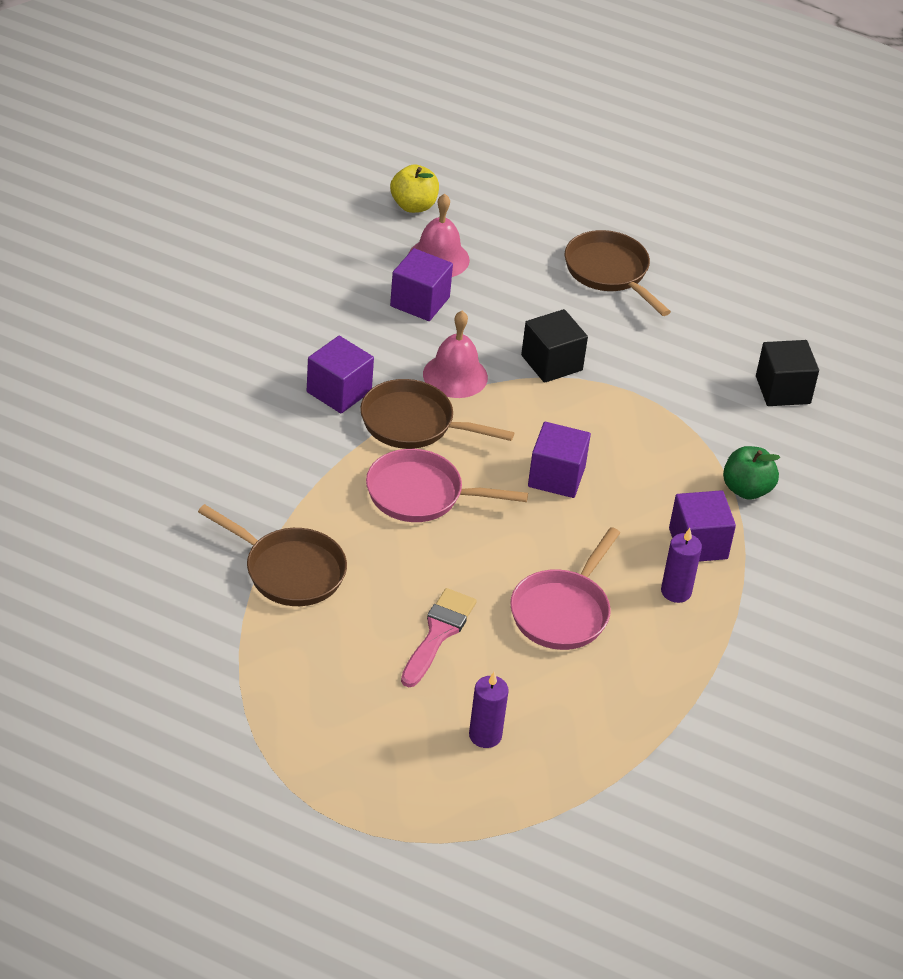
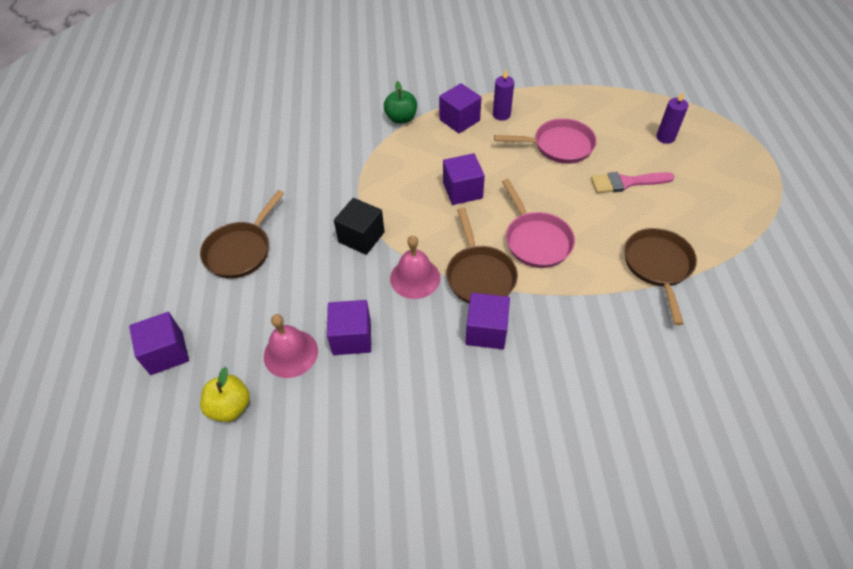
camera: 115 degrees left, 10 degrees up
(511, 188) = (166, 353): none -> purple cube
(783, 390) = (304, 134): black cube -> none

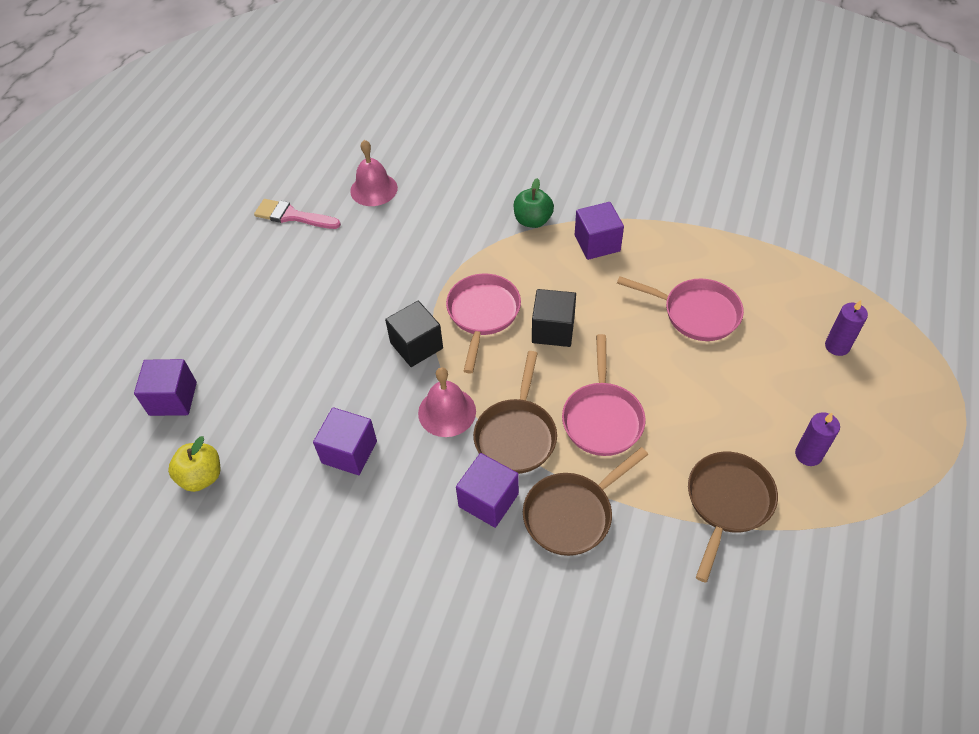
camera: 25 degrees right, 0 degrees up
(241, 250) = (291, 317): brown pan -> brown pan (572, 514)
(290, 353) = (283, 445): pink bell -> pink bell (374, 189)
(401, 197) = (482, 314): none -> pink pan
(462, 190) = (553, 330): purple cube -> black cube
(501, 115) = (649, 252): purple candle -> purple candle (808, 455)
(626, 182) = (751, 387): pink brush -> pink brush (292, 216)

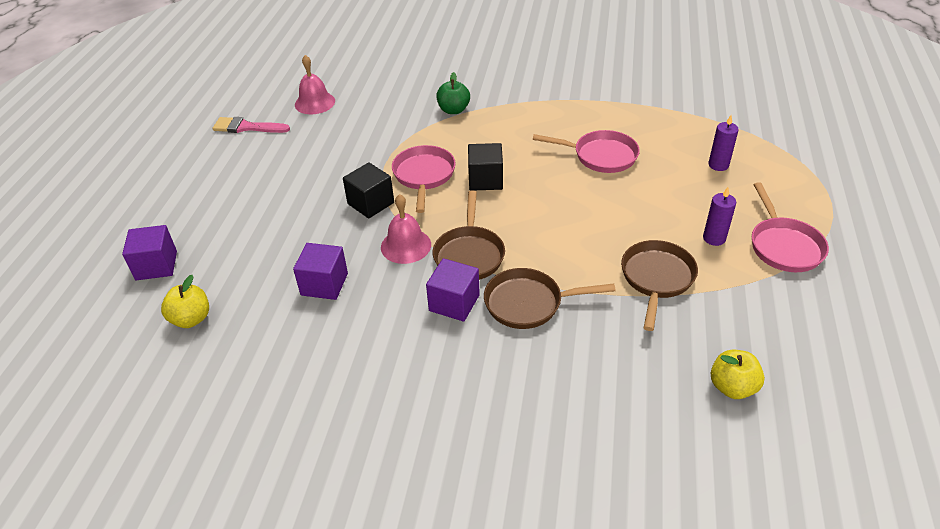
camera: 10 degrees left, 10 degrees down
(572, 514) = (528, 303): brown pan -> brown pan turned 45 degrees clockwise
(597, 243) = (510, 119): purple cube -> none
(602, 418) = (539, 234): pink pan -> pink pan (784, 246)
(784, 668) = (732, 387): none -> yellow apple

